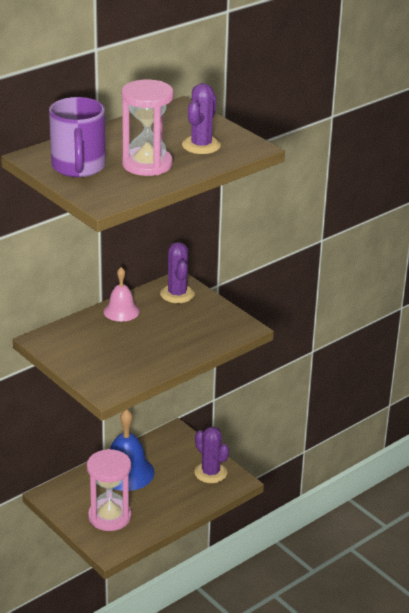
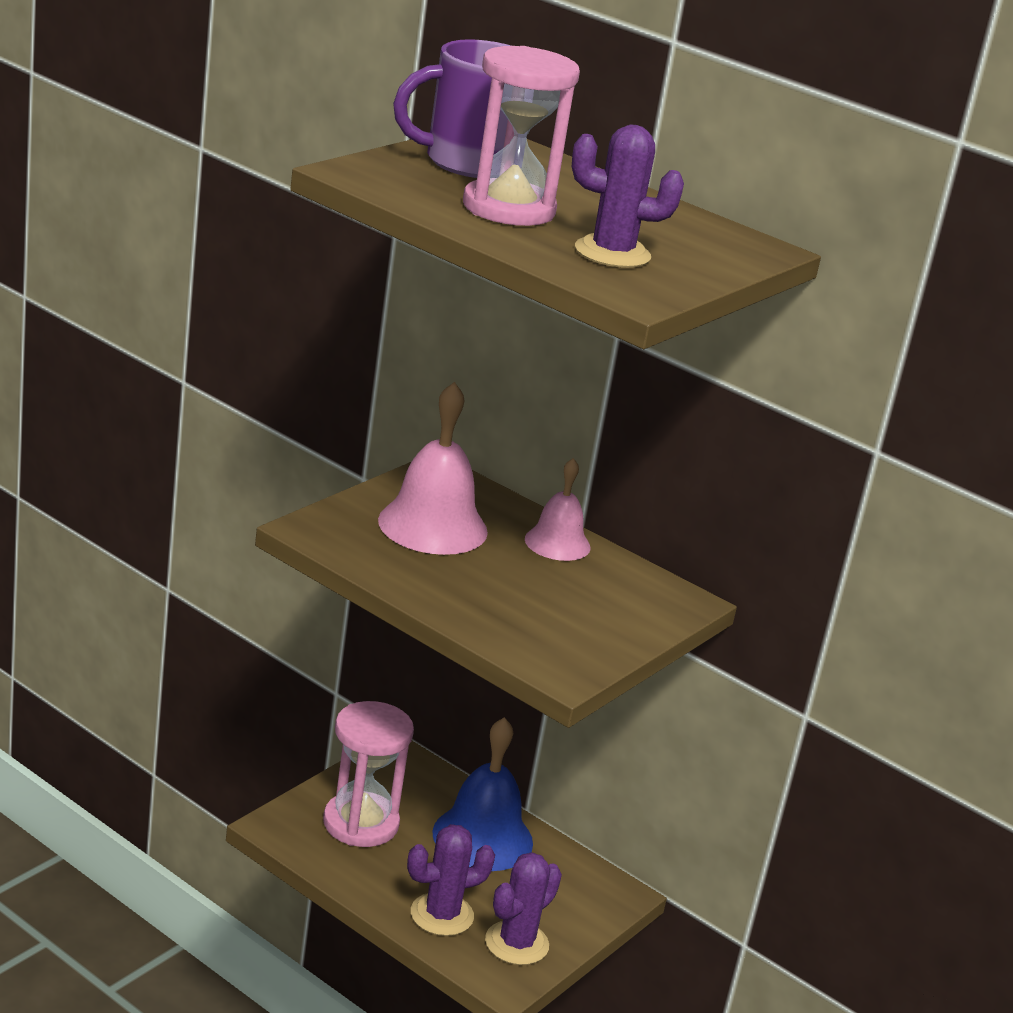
camera: 75 degrees right, 5 degrees down
(102, 349) = (432, 525): none -> pink bell
(177, 294) = (642, 599): purple cactus -> purple cactus (442, 915)

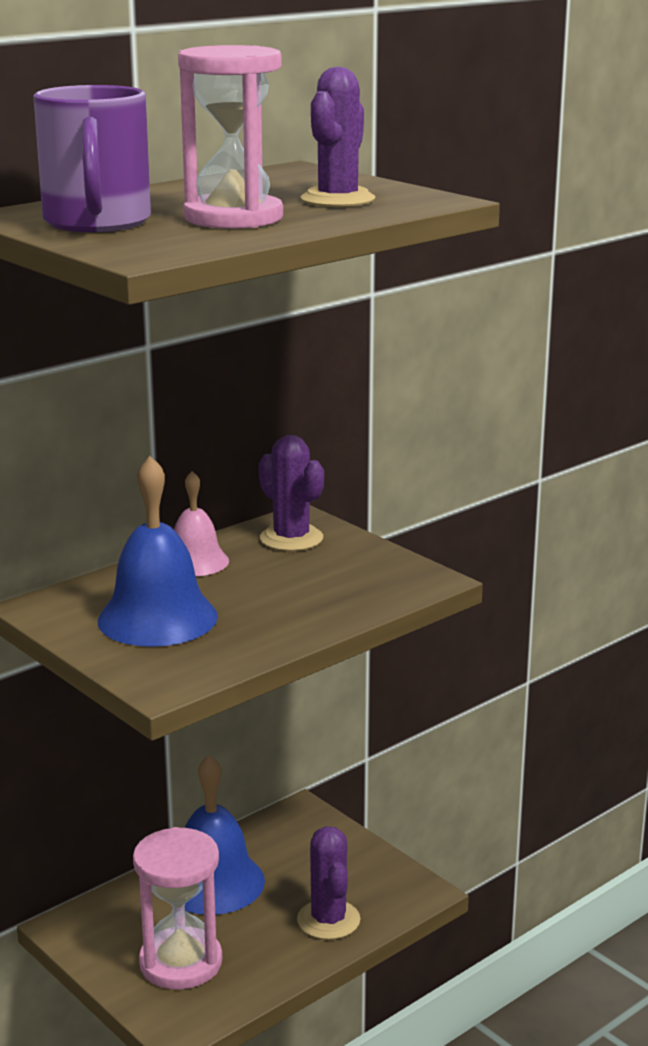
camera: 75 degrees left, 5 degrees down
(432, 525) = (157, 618): pink bell -> blue bell
(516, 943) = (369, 878): purple cactus -> purple cactus (291, 538)

